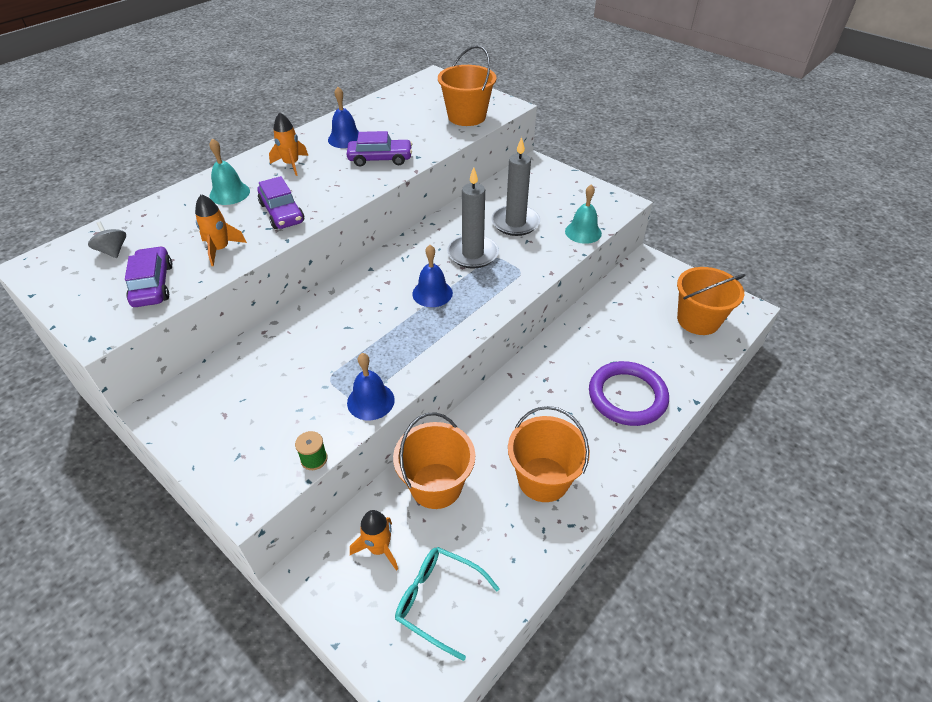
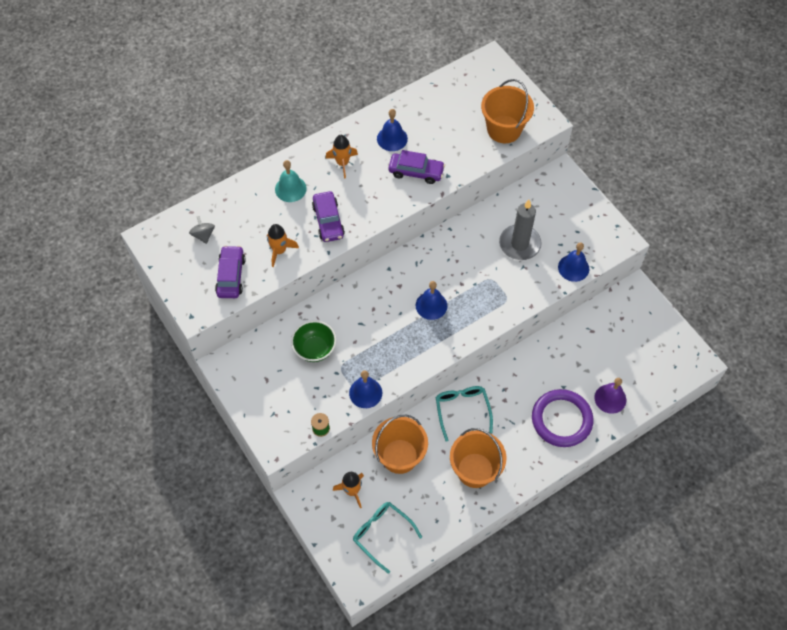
camera: 15 degrees right, 15 degrees up
(290, 366) = (315, 349): none -> green bowl
(472, 254) = (474, 271): grey candle -> none
(502, 413) = (462, 410): none -> turquoise glasses
(583, 232) = (573, 268): turquoise bell -> blue bell
(672, 362) = (610, 398): none -> purple bell
(698, 320) = (650, 363): orange bucket -> none

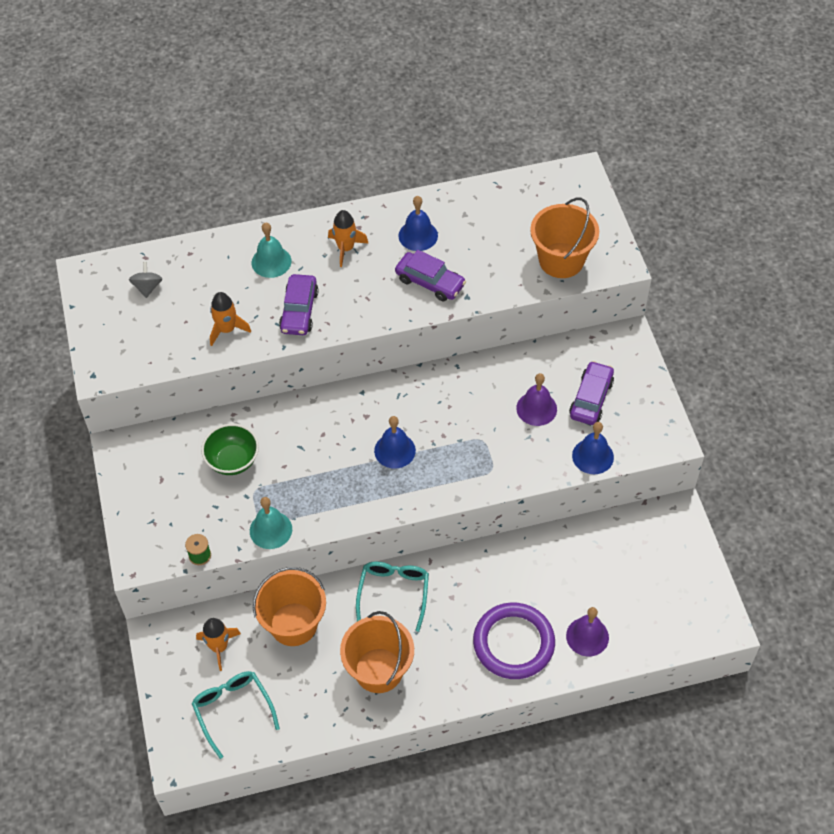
camera: 20 degrees right, 5 degrees down
(231, 276) = (158, 343): purple car -> purple car (591, 398)
(365, 392) = (270, 530): blue bell -> turquoise bell
(519, 244) = (536, 408): grey candle -> purple bell

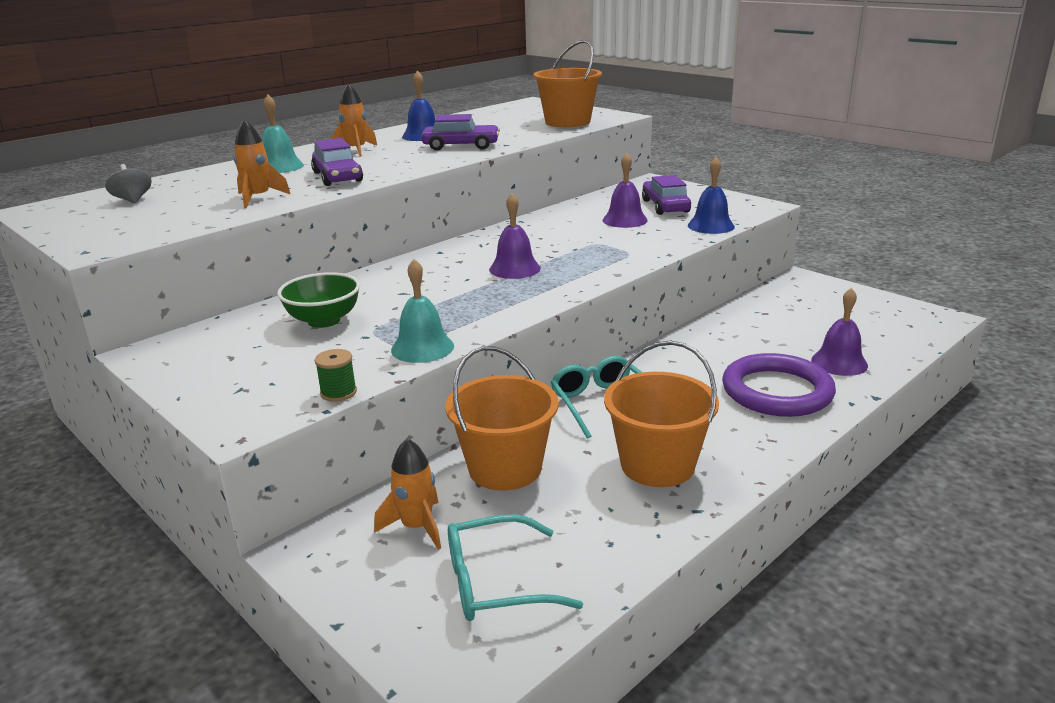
camera: 30 degrees left, 30 degrees down
(233, 710) = (497, 582): turquoise glasses -> turquoise glasses turned 45 degrees counterclockwise
(395, 450) = (514, 268): blue bell -> purple bell

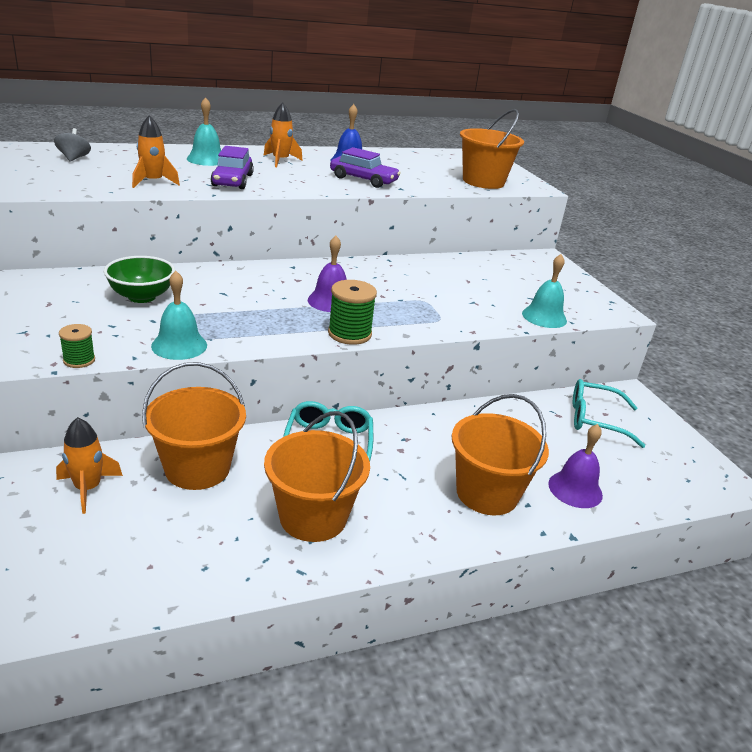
camera: 20 degrees right, 5 degrees up
(497, 582) = (92, 560): turquoise glasses -> turquoise glasses (596, 420)
(568, 288) = (349, 334): none -> green spool
(625, 220) = (475, 286): purple bell -> none
(665, 206) = (527, 285): purple car -> none
(711, 226) = (544, 317): blue bell -> turquoise bell
(777, 391) = (487, 493): purple ring -> orange bucket

